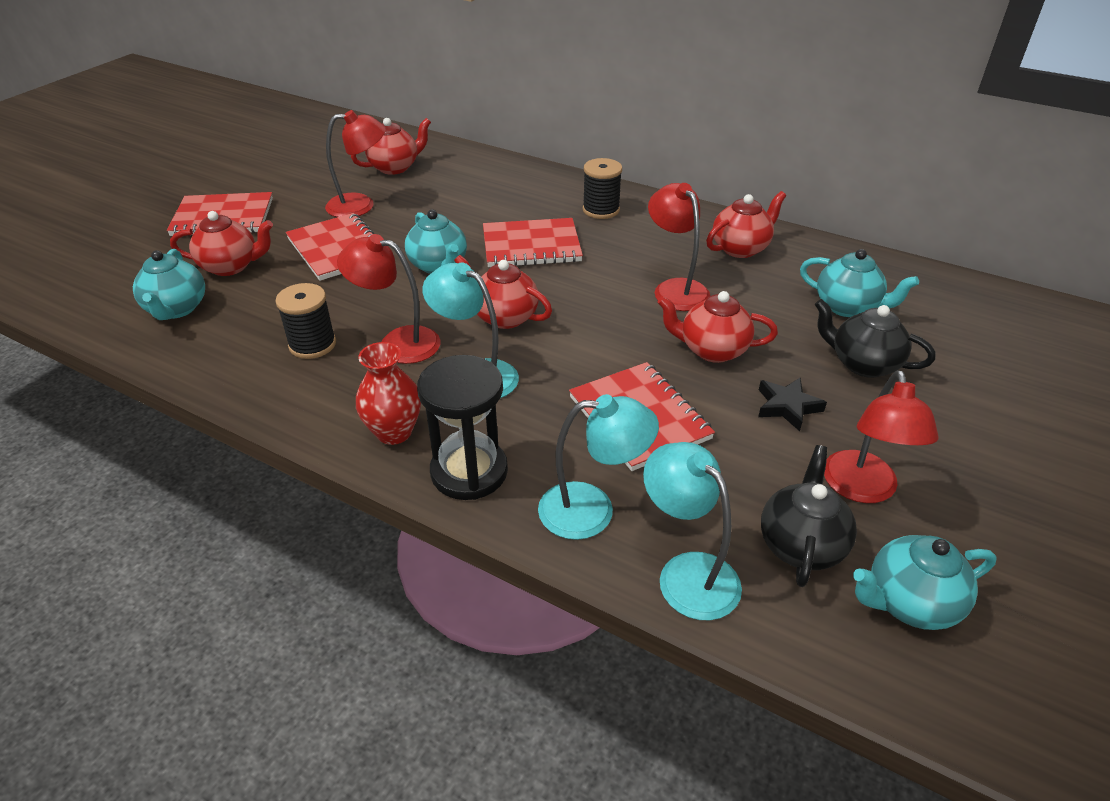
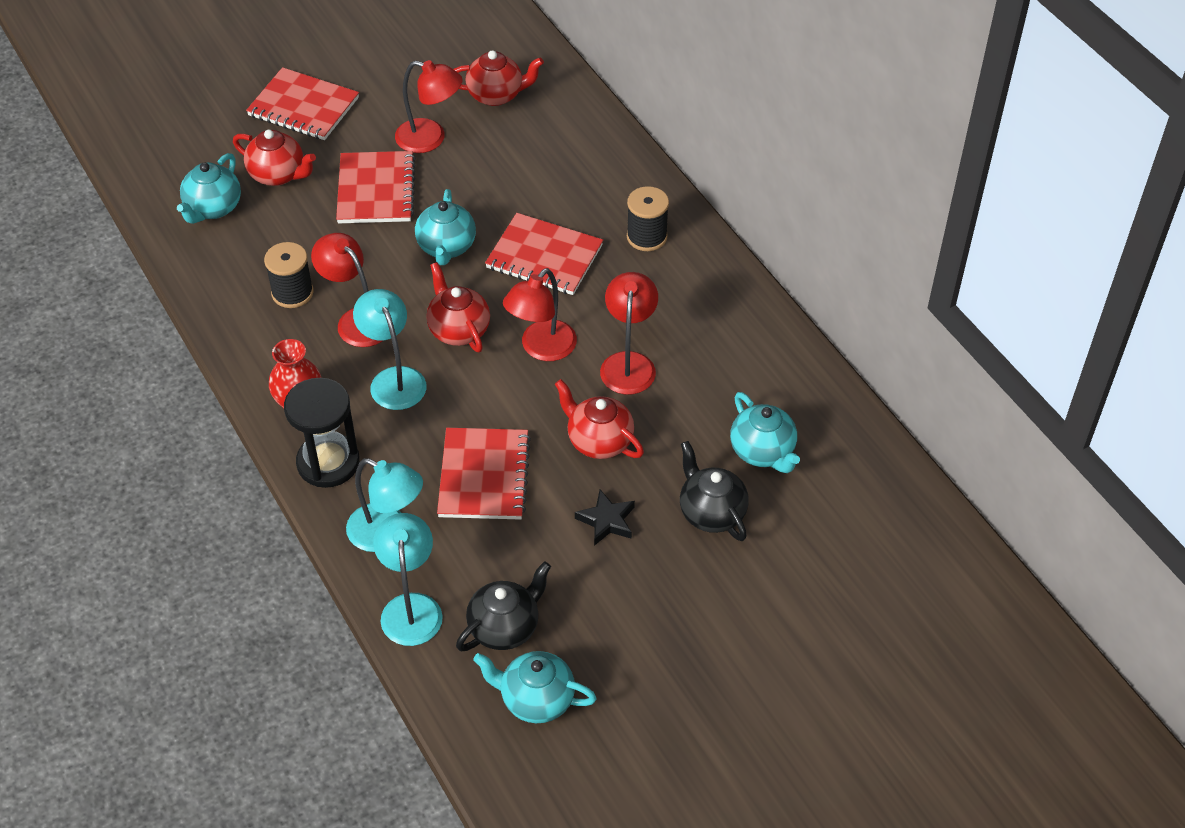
camera: 30 degrees right, 10 degrees up
(740, 248) = (734, 343): red teapot -> none
(862, 489) = (591, 612): red lamp -> red lamp (541, 348)

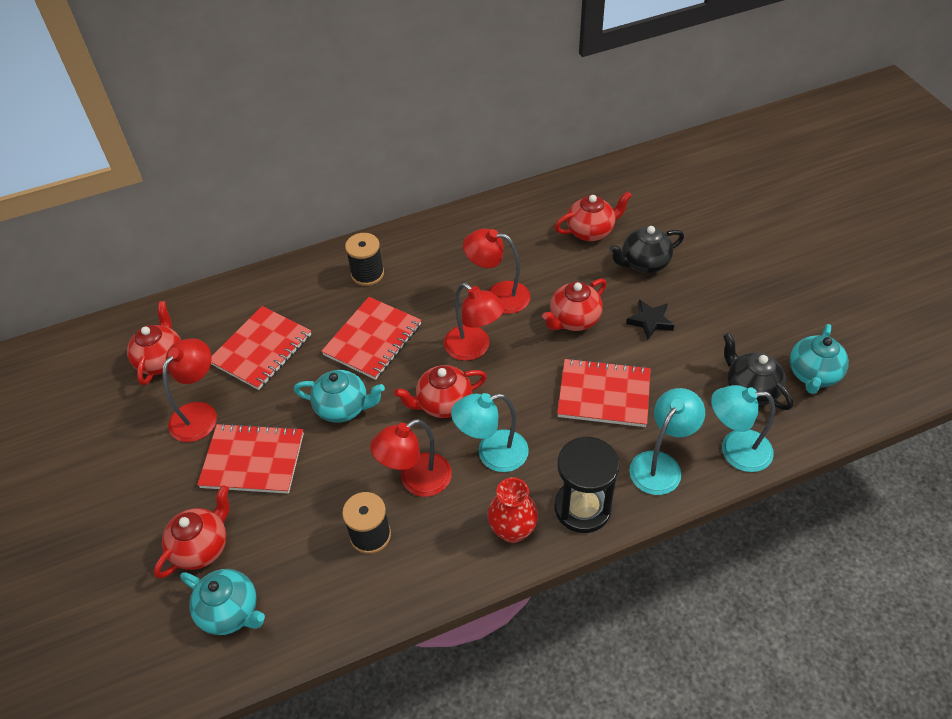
camera: 80 degrees left, 0 degrees up
(303, 107) = (109, 522): red notebook -> red notebook (261, 349)
(763, 452) = (591, 231): turquoise teapot -> red teapot

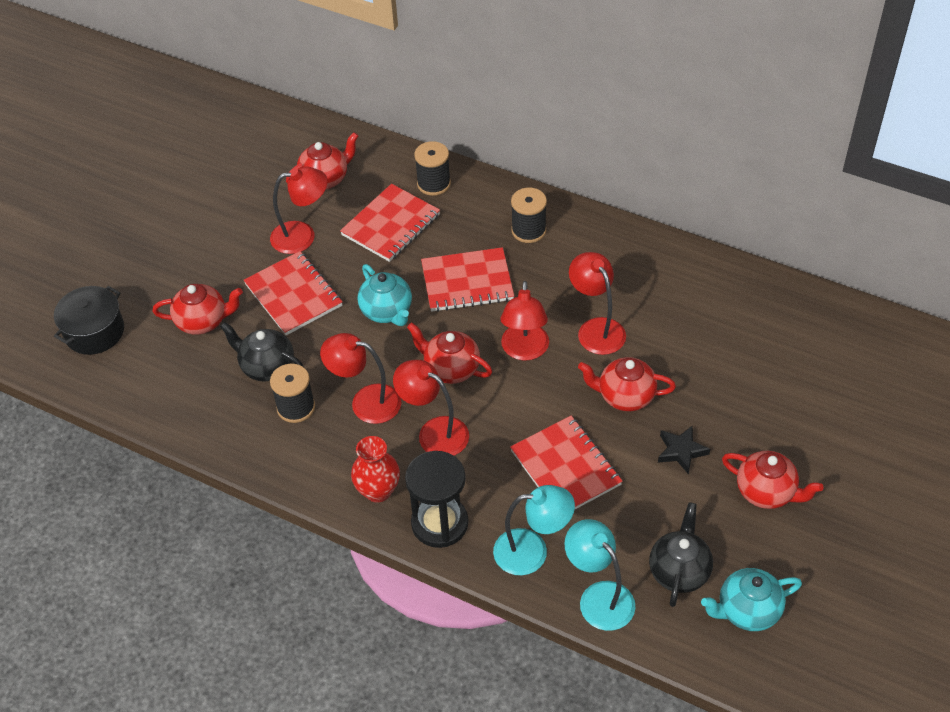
camera: 50 degrees right, 0 degrees up
(108, 648) = (94, 332): none -> black pot
(230, 612) = (171, 374): turquoise teapot -> none
(255, 297) = (433, 184): none -> black spool
(261, 349) = (391, 225): red notebook -> red notebook turned 45 degrees counterclockwise
(492, 454) = (434, 432): turquoise lamp -> red lamp
(591, 231) = (742, 342): red teapot -> red teapot (766, 492)
(644, 263) = (746, 405): black teapot -> black teapot (267, 367)

